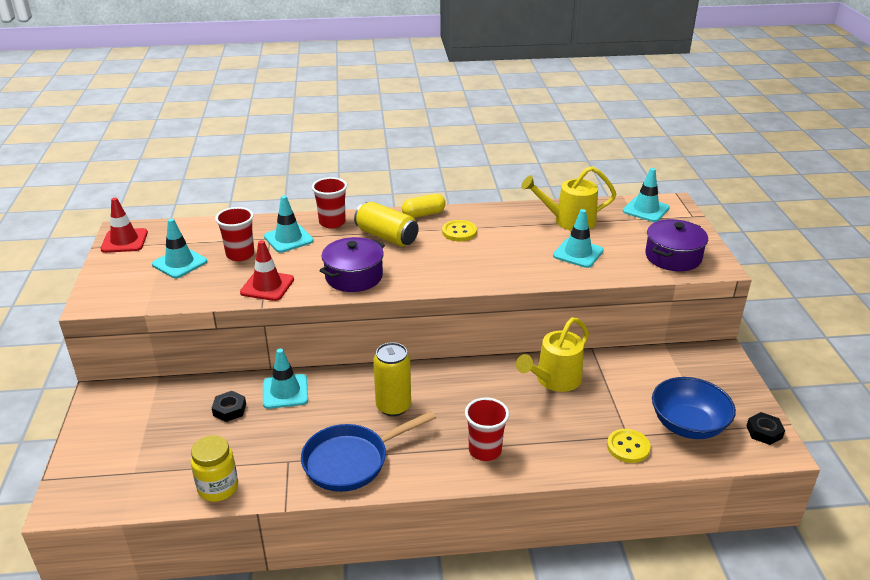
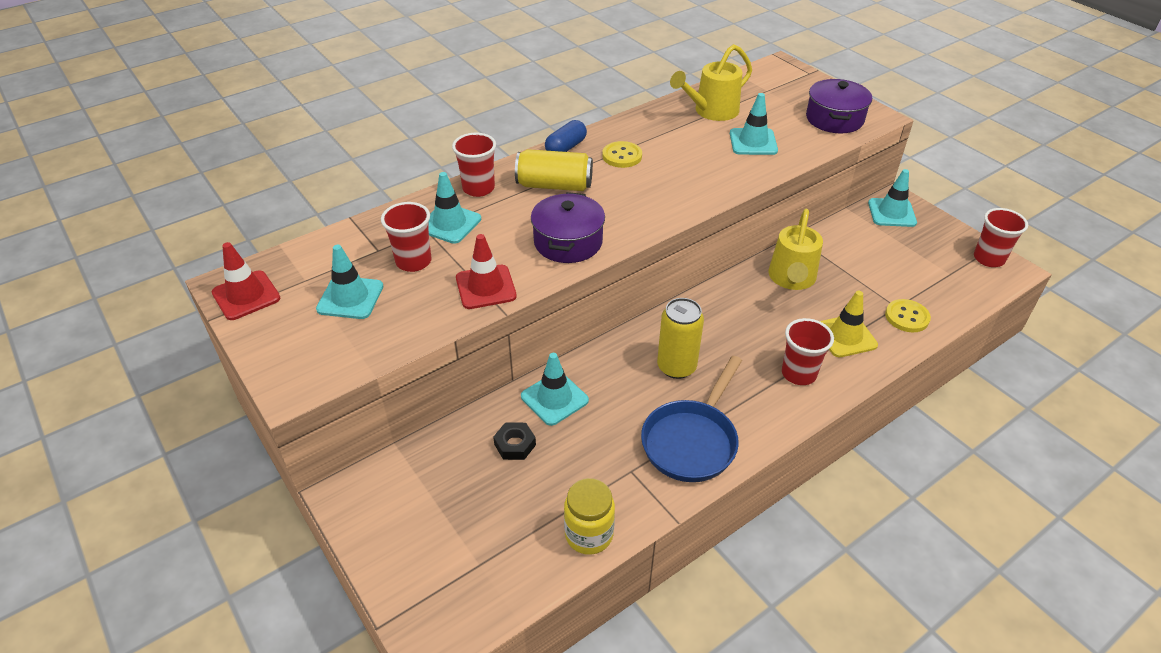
camera: 30 degrees left, 10 degrees up
(423, 214) = (566, 148): yellow capsule -> blue capsule
(555, 439) = (845, 336): none -> yellow traffic cone
(646, 210) = (765, 78): turquoise traffic cone -> turquoise traffic cone (891, 213)
(688, 425) = (931, 276): blue bowl -> none
(764, 432) = (988, 258): black nut -> red cup

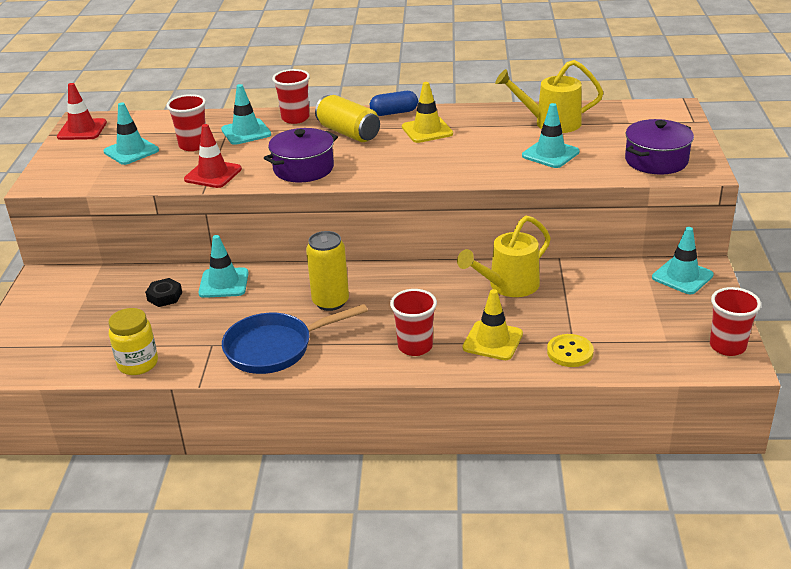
camera: 40 degrees right, 10 degrees down
(622, 156) = (427, 130): yellow button -> yellow traffic cone

